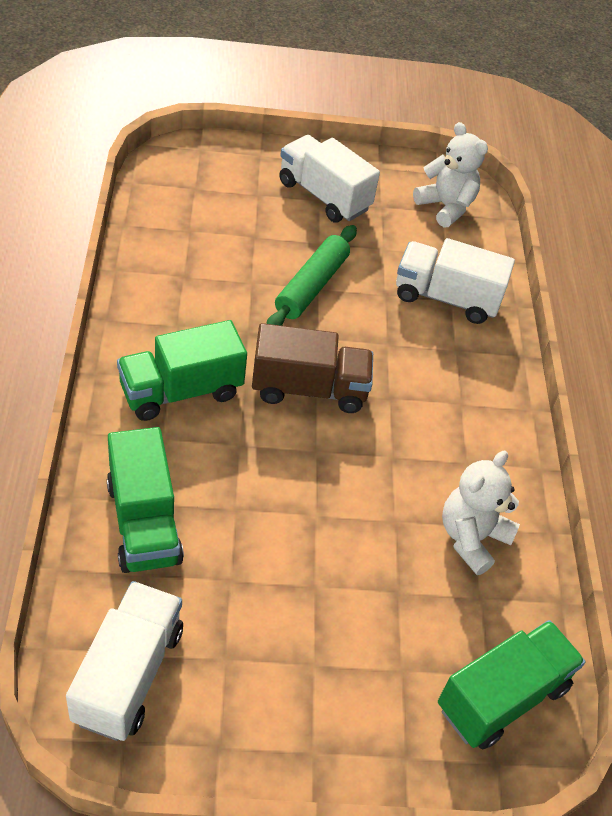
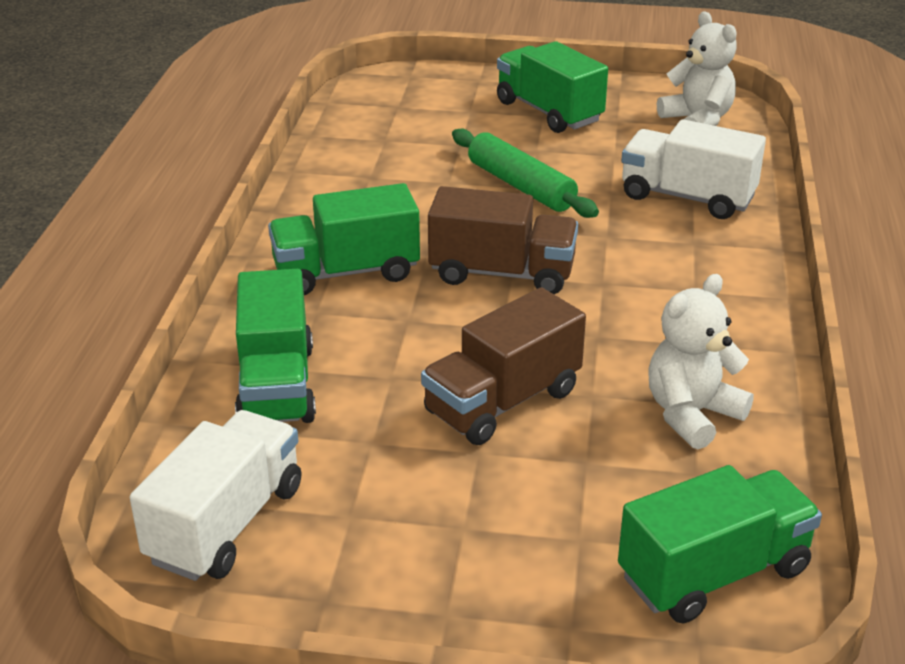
camera: 15 degrees right, 15 degrees down
(312, 286) = (521, 186): green rolling pin -> green rolling pin turned 75 degrees counterclockwise
(324, 196) = (549, 112): white truck -> green truck
(327, 532) = (502, 402): none -> brown truck

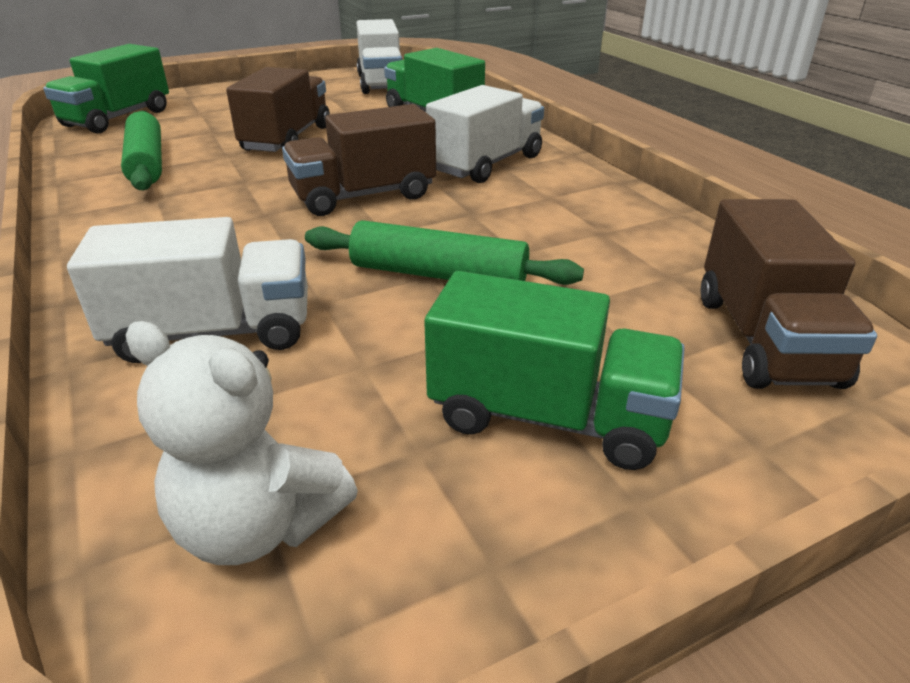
camera: 145 degrees right, 0 degrees up
(346, 272) = (486, 164): green truck -> white truck
(400, 102) = (764, 339): none -> brown truck
(691, 414) = (147, 163): white teddy bear -> green rolling pin

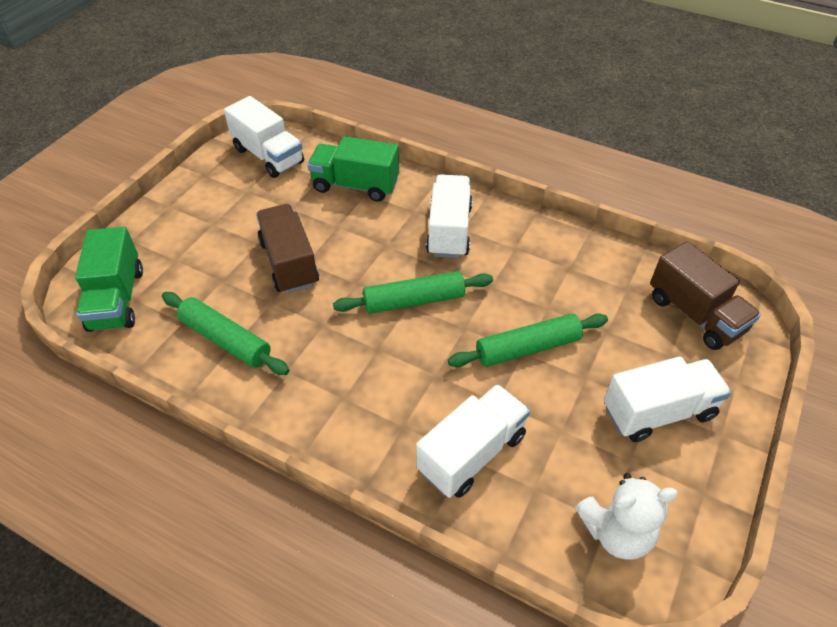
camera: 35 degrees left, 15 degrees up
(363, 196) = (414, 301): brown truck -> green rolling pin
(547, 417) = (658, 412): green truck -> white truck

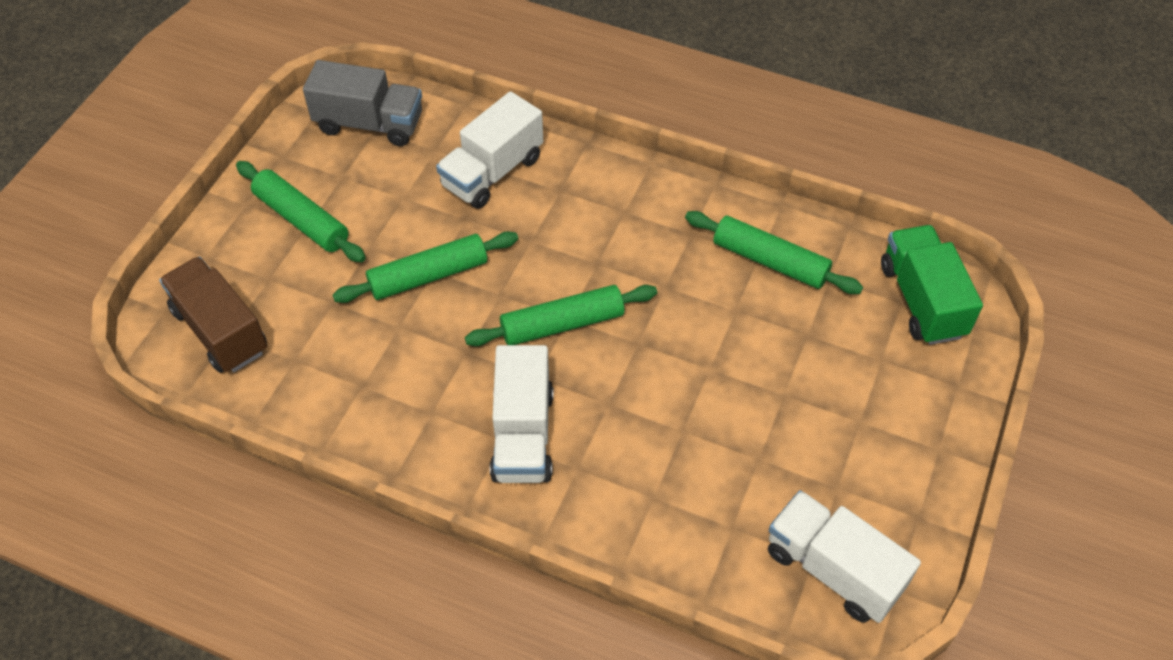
camera: 175 degrees right, 5 degrees up
(289, 263) = (731, 365): brown truck -> none
(355, 185) = (673, 512): green truck -> none
(616, 532) = (369, 124): white teddy bear -> grey truck
(658, 412) = (301, 220): white truck -> green rolling pin

